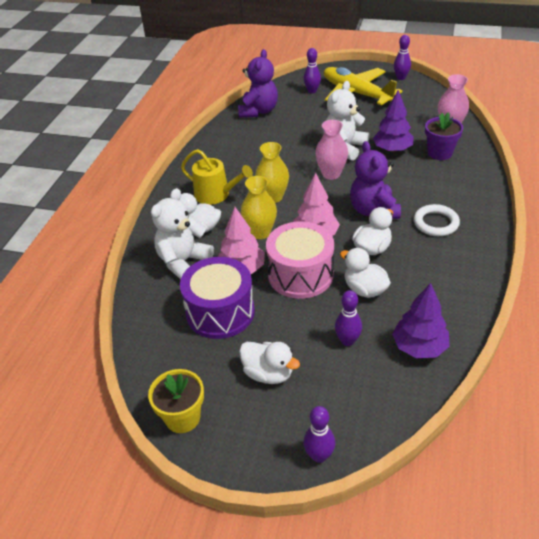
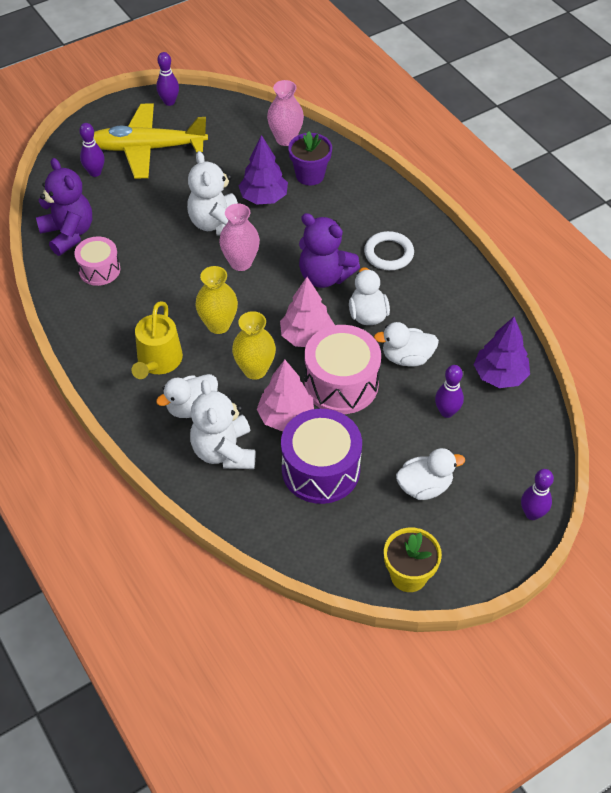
camera: 50 degrees left, 10 degrees up
(216, 194) = (158, 361): yellow watering can -> yellow watering can turned 120 degrees clockwise
(250, 135) = (99, 270): none -> pink drum

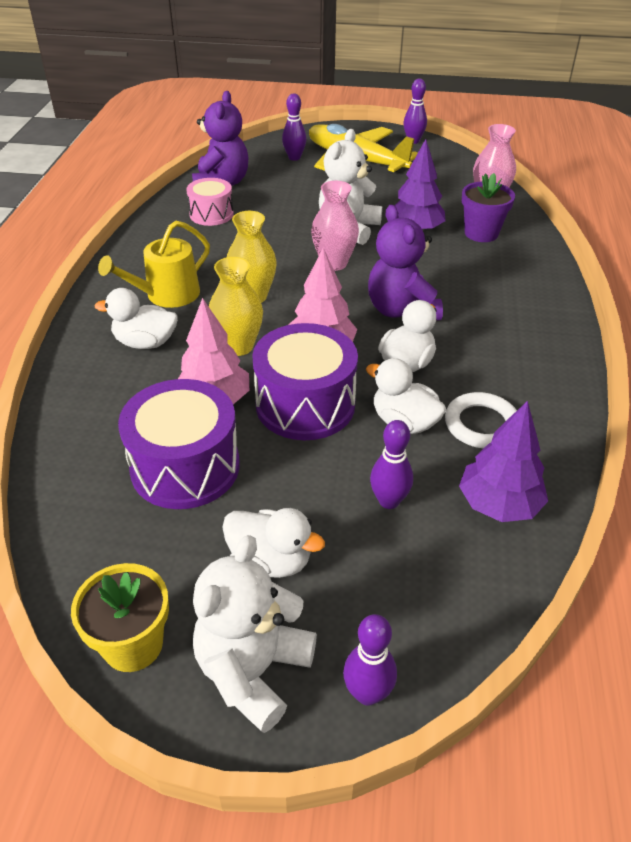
camera: 40 degrees right, 10 degrees down
(224, 451) = (122, 393): white teddy bear -> white teddy bear (253, 670)
(341, 383) = (305, 404): pink drum -> purple drum
(388, 254) = (492, 325): white ring -> white ring (481, 424)

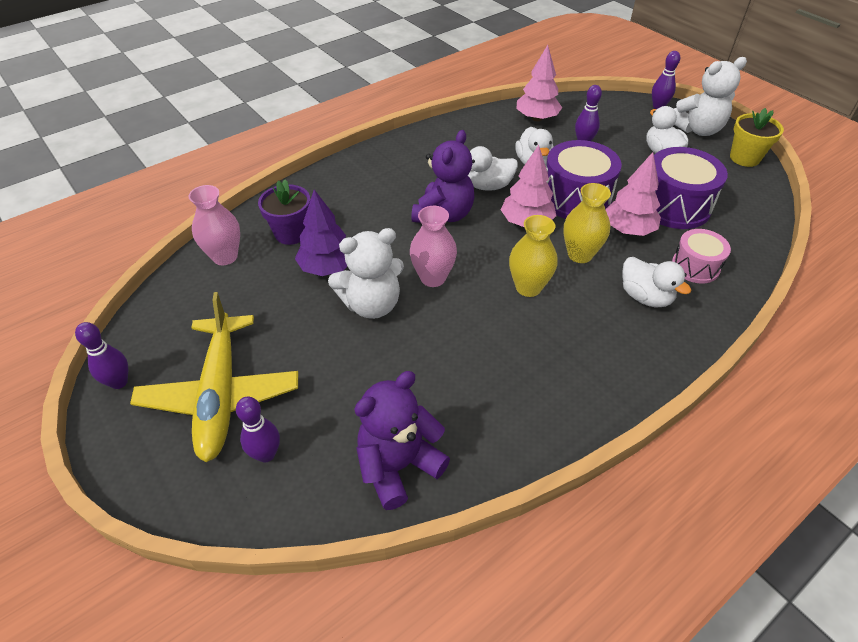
camera: 135 degrees left, 5 degrees up
(167, 295) = (595, 332): yellow watering can -> none
(211, 214) = (464, 414): pink drum -> pink drum (695, 266)
(481, 424) = (497, 142): white ring -> none
(499, 504) = (536, 118): purple tree -> pink tree

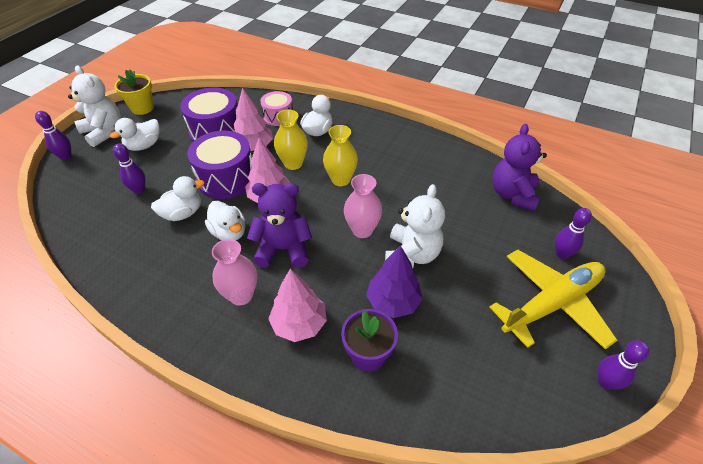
camera: 115 degrees left, 0 degrees up
(225, 257) = (432, 396): pink vase -> pink vase (241, 295)
(372, 304) = (411, 254): white teddy bear -> white teddy bear turned 60 degrees clockwise
(398, 466) = (512, 194): purple teddy bear -> purple teddy bear turned 75 degrees clockwise
(536, 118) = (99, 230): pink tree -> pink tree (299, 324)

